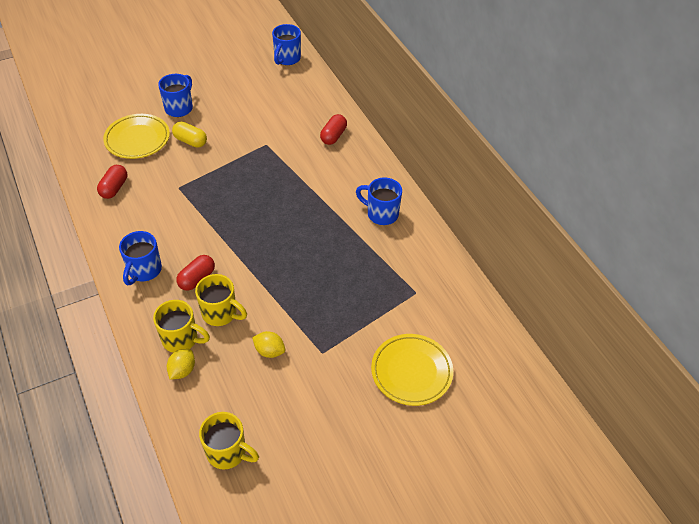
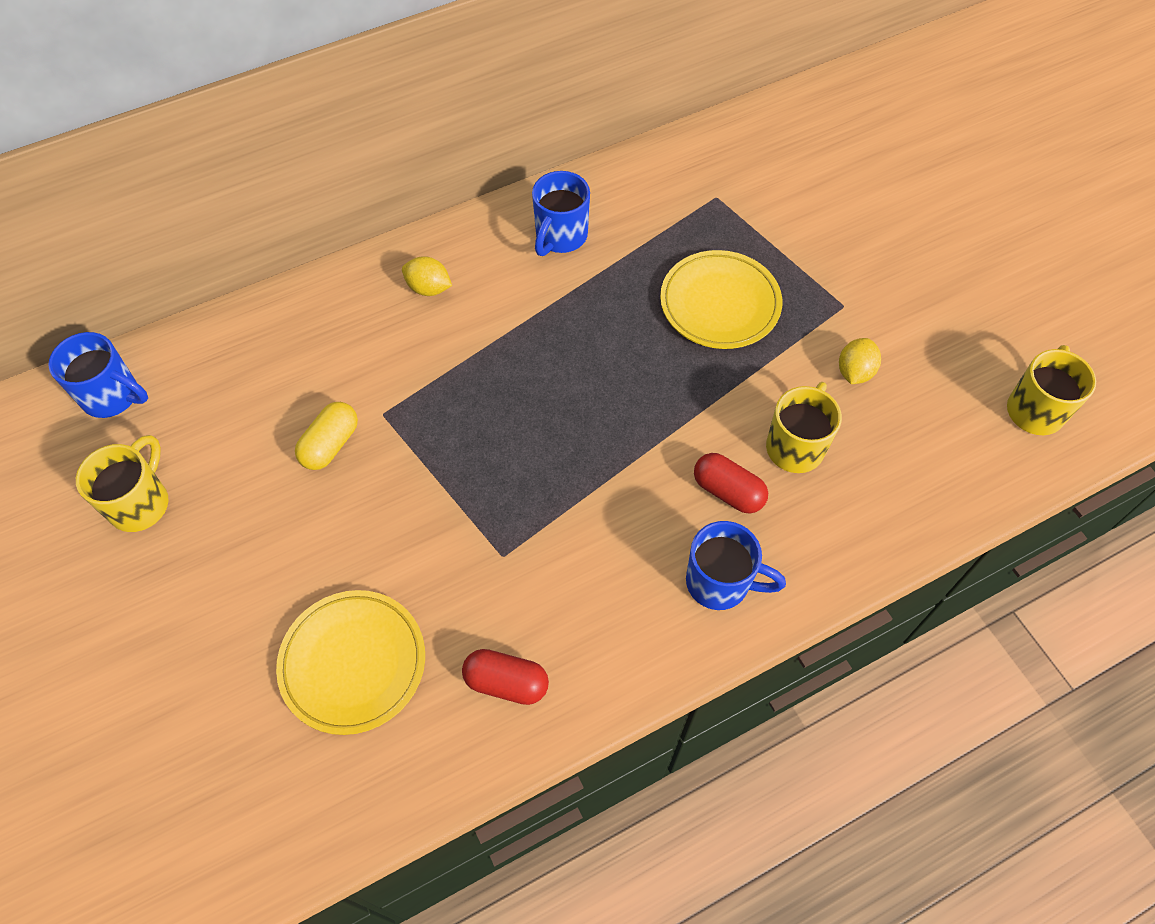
camera: 90 degrees left, 10 degrees up
(179, 108) = (253, 591): blue mug -> none
(181, 339) = (857, 498): yellow mug -> yellow mug (141, 503)
(182, 370) = (915, 488): yellow lemon -> yellow lemon (428, 288)
(190, 141) = (366, 552): yellow capsule -> yellow capsule (330, 444)
(333, 136) = (366, 307): red capsule -> none
(411, 372) = (854, 204): yellow plate -> yellow plate (720, 304)

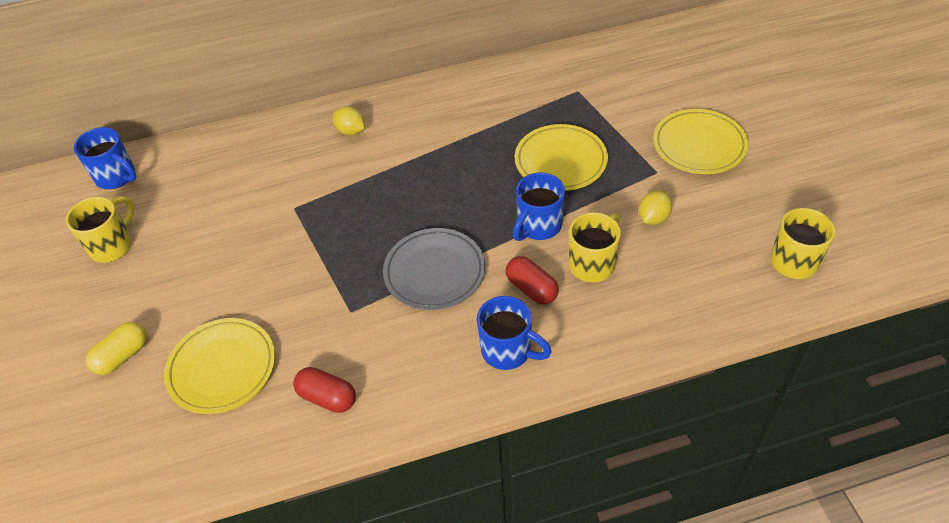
camera: 15 degrees right, 10 degrees down
(330, 444) = (252, 223): yellow capsule -> yellow capsule (122, 356)
(560, 237) = (454, 107): blue mug -> blue mug (538, 226)
(598, 485) = (434, 272): none -> grey plate
(887, 262) = (699, 145): none -> yellow plate

